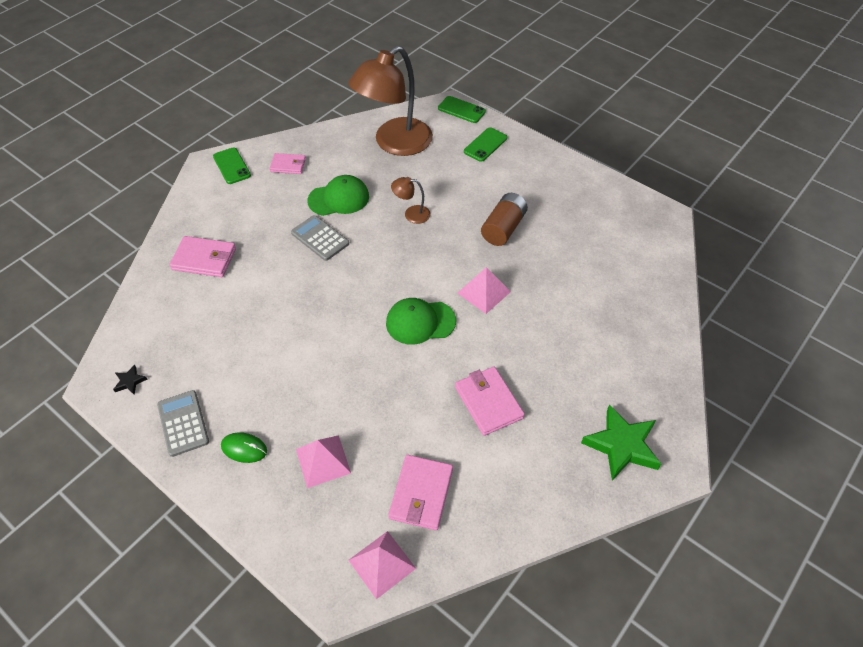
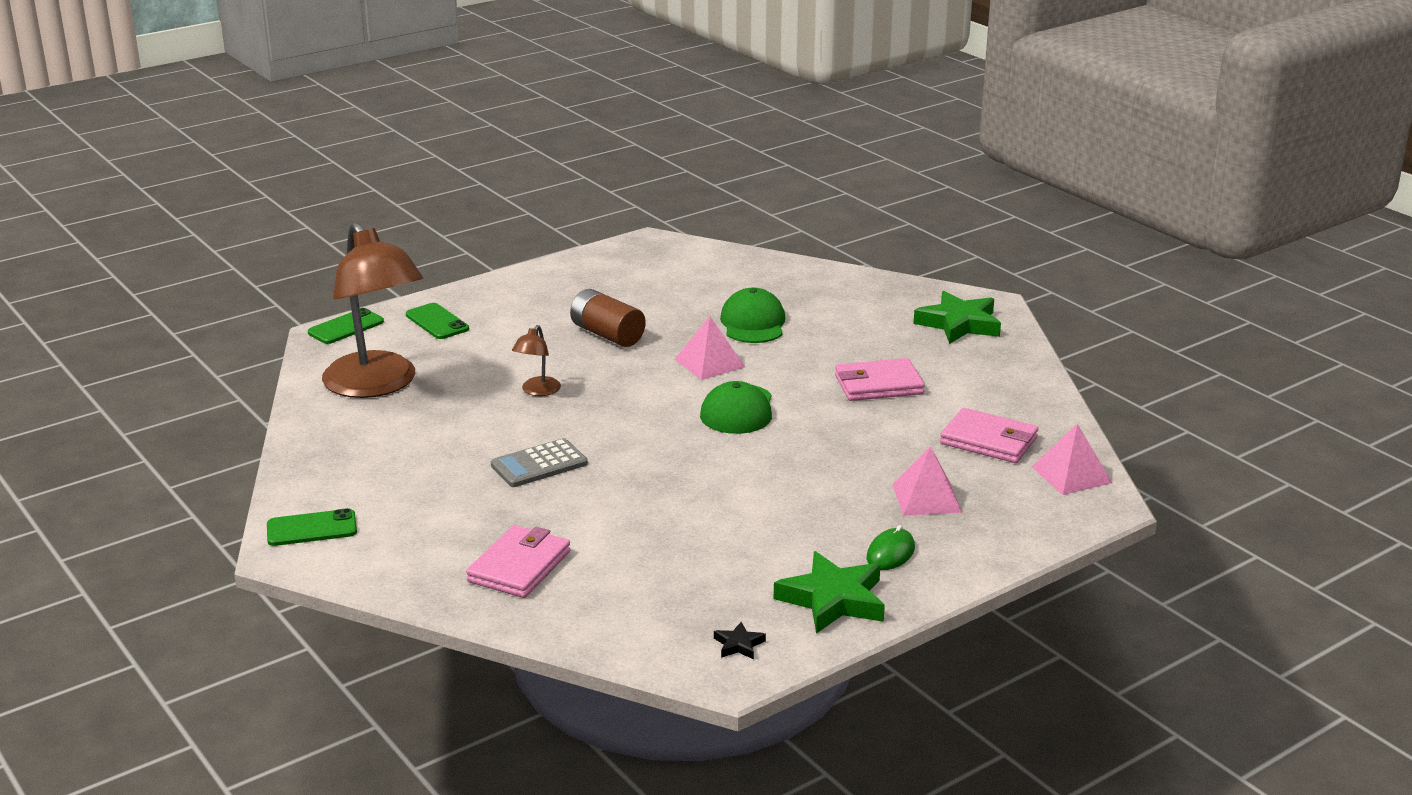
camera: 75 degrees left, 25 degrees down
(183, 423) = (833, 599): grey calculator -> green star
(288, 165) = (353, 477): pink wallet -> none
(339, 198) = (465, 441): green cap -> green cap (753, 323)

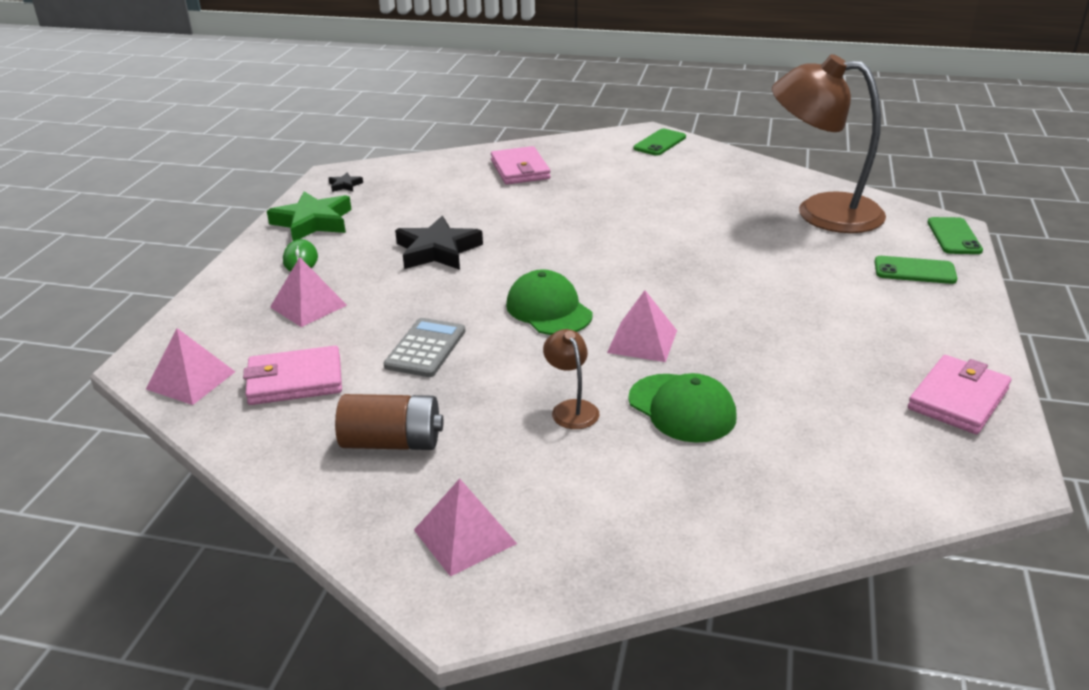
camera: 140 degrees right, 5 degrees up
(537, 391) = (717, 255): brown lamp -> brown lamp (571, 408)
(539, 464) = (612, 215): grey calculator -> grey calculator (425, 348)
(607, 334) = (774, 326): brown battery -> brown battery (392, 442)
(751, 502) = (437, 250): none -> black star
(878, 385) = (461, 393): pink wallet -> pink wallet (958, 399)
(959, 324) = (465, 536): green star -> pink pyramid

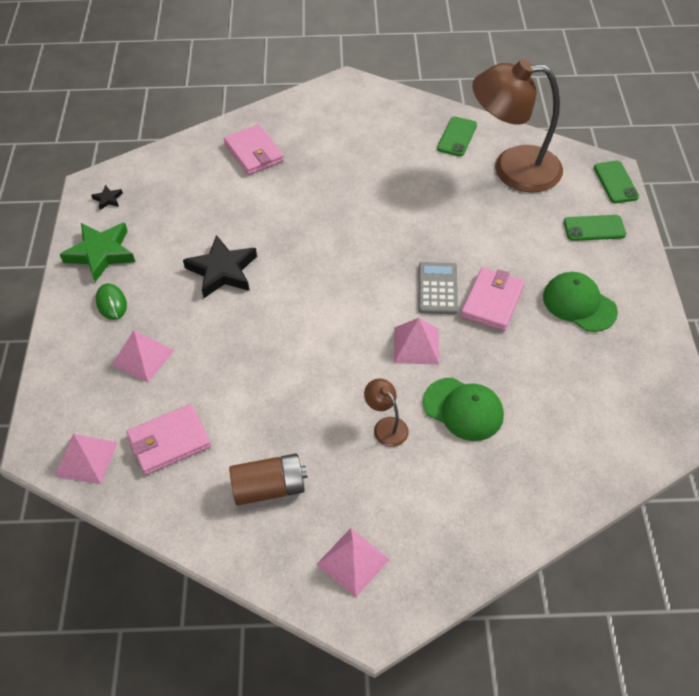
camera: 15 degrees left, 20 degrees up
(425, 348) = (256, 386): grey calculator -> grey calculator (437, 288)
(548, 309) = (335, 324): green cap -> green cap (579, 304)
(660, 143) = (361, 96): green phone -> green phone (457, 137)
(958, 399) = (645, 360): pink wallet -> pink wallet (492, 301)

